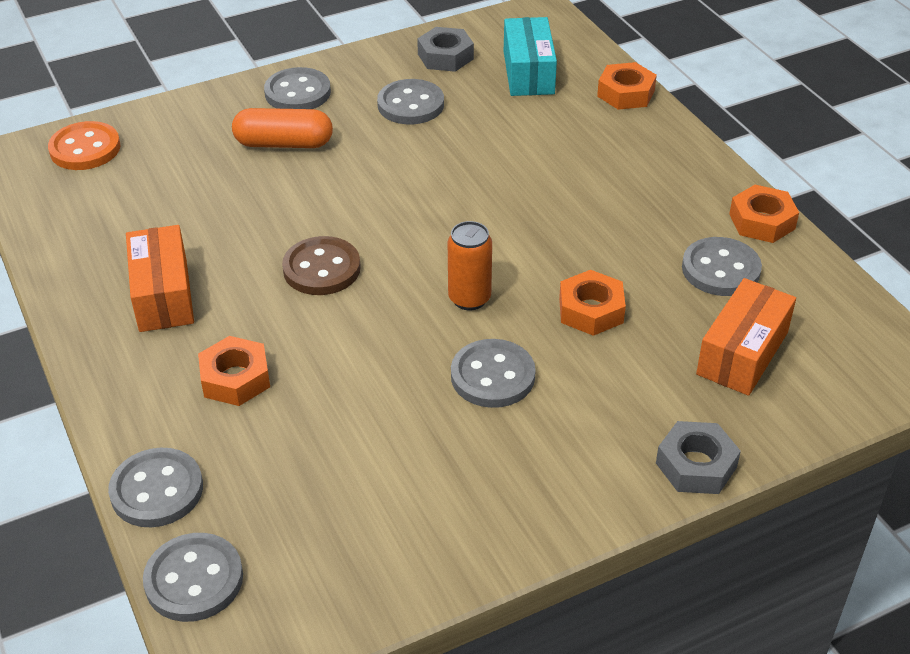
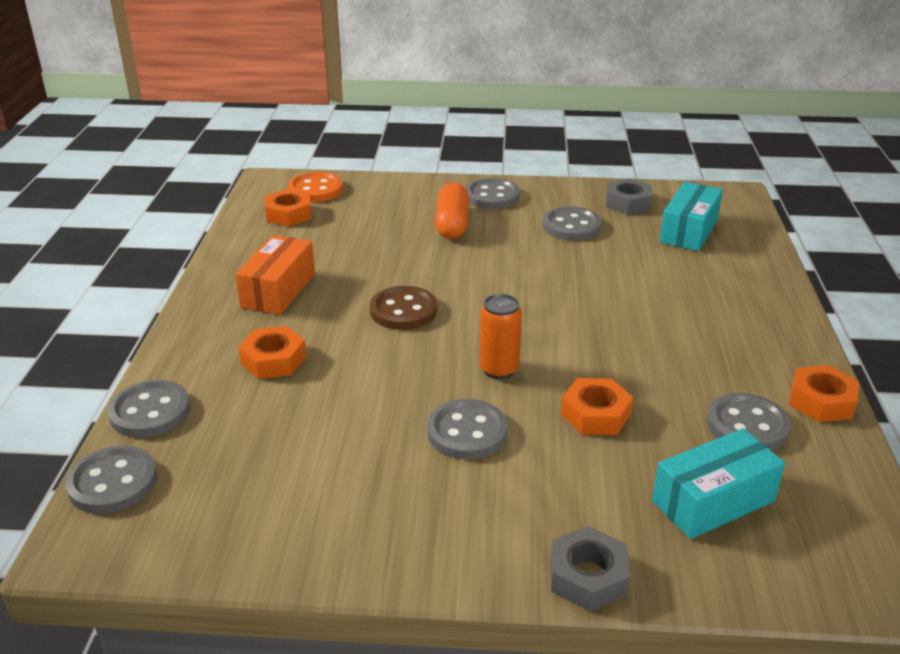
camera: 30 degrees right, 10 degrees down
(284, 143) = (452, 224): orange capsule -> orange capsule turned 60 degrees clockwise
(626, 93) = (765, 268): orange nut -> orange nut (289, 214)
(742, 353) = (713, 501): orange box -> turquoise box

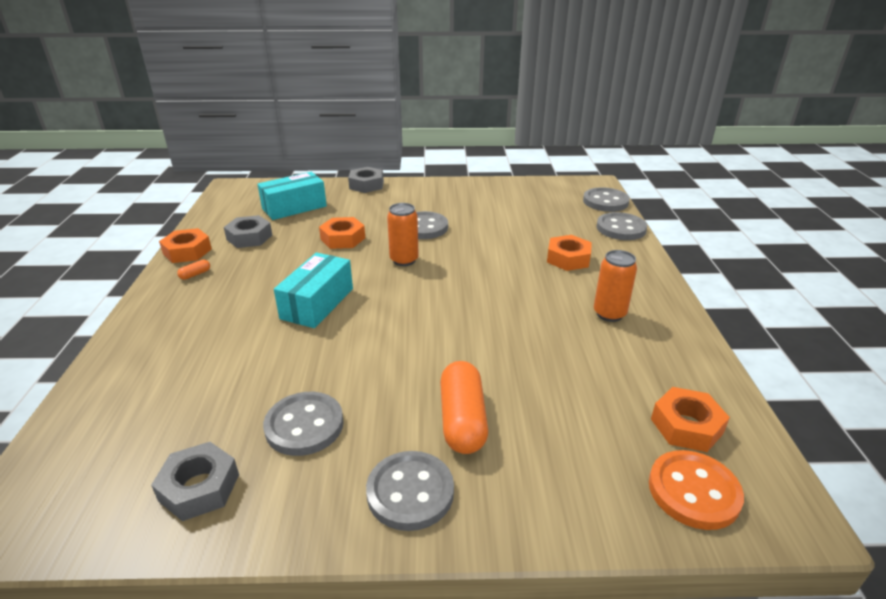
camera: 175 degrees right, 0 degrees up
(278, 290) = (609, 314): orange box -> orange can
(403, 311) = (486, 300): brown button -> none
(688, 231) = (150, 426): turquoise box -> turquoise box (317, 303)
(747, 425) = (249, 237): grey button -> grey nut
(773, 361) = (195, 274): none -> orange capsule

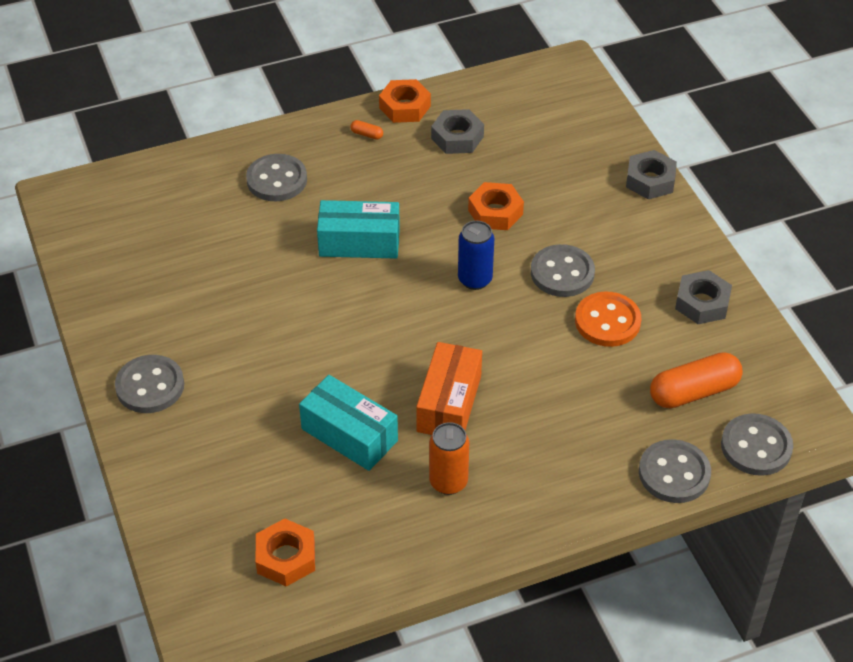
camera: 70 degrees right, 15 degrees up
(199, 487) = (117, 271): grey nut -> grey nut (702, 303)
(294, 207) = (547, 141): turquoise box -> turquoise box (349, 435)
(304, 425) = (194, 301): grey button -> grey button (277, 180)
(404, 260) = (475, 279): orange can -> blue can
(462, 420) = (236, 397): orange capsule -> orange capsule (693, 392)
(526, 297) = (449, 403): none -> orange box
(568, 259) = (556, 427): orange nut -> none
(693, 491) = (207, 564): orange button -> orange button (607, 321)

